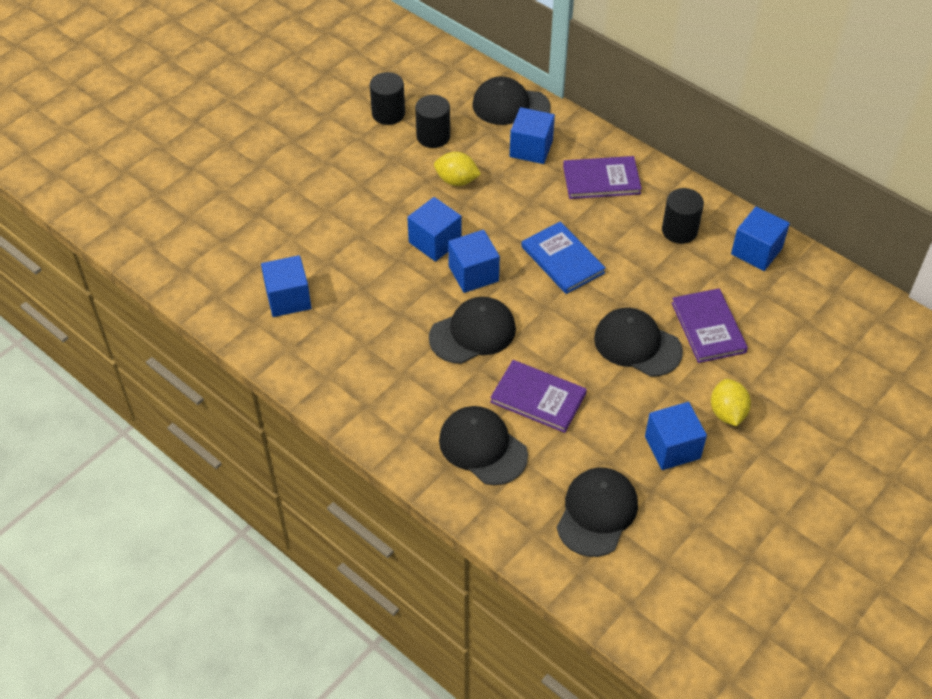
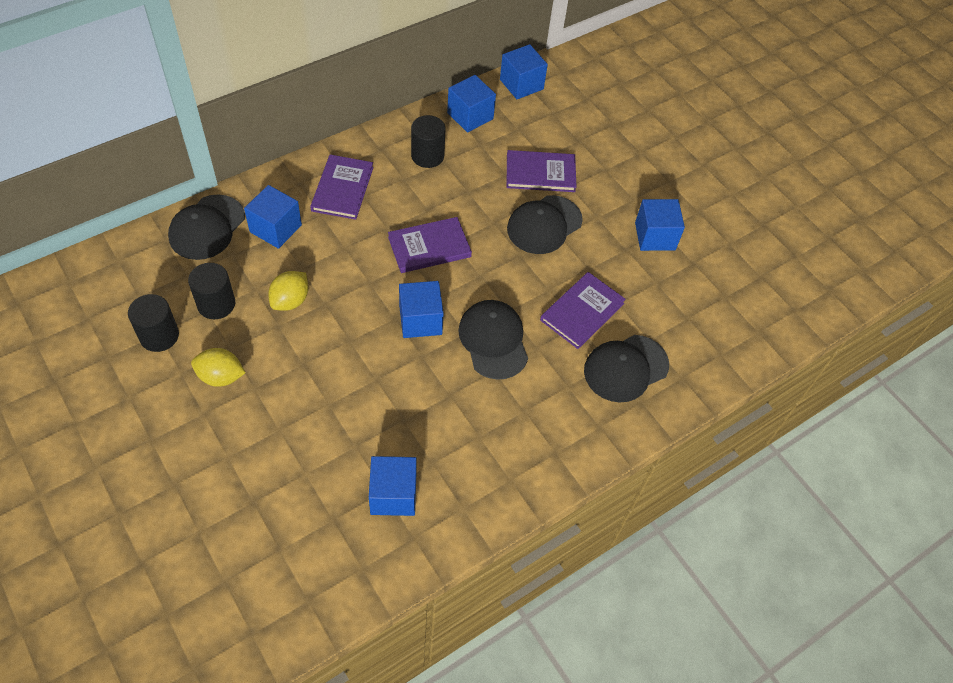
camera: 80 degrees left, 5 degrees up
(435, 242) = (366, 341): blue cube -> blue cube (521, 84)
(562, 260) = (429, 247): blue book -> purple book
(597, 513) = (708, 305): black cap -> none
(727, 413) = (629, 191): yellow lemon -> yellow lemon (221, 376)

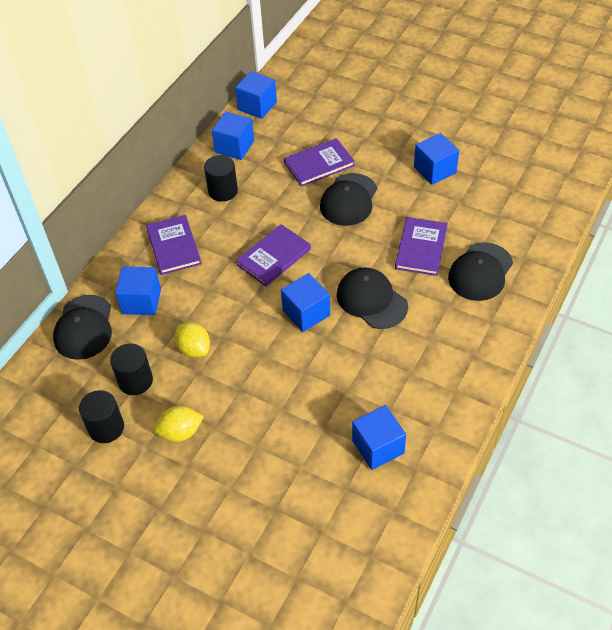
camera: 20 degrees left, 5 degrees down
(290, 301) = (194, 349): yellow lemon -> yellow lemon turned 45 degrees counterclockwise

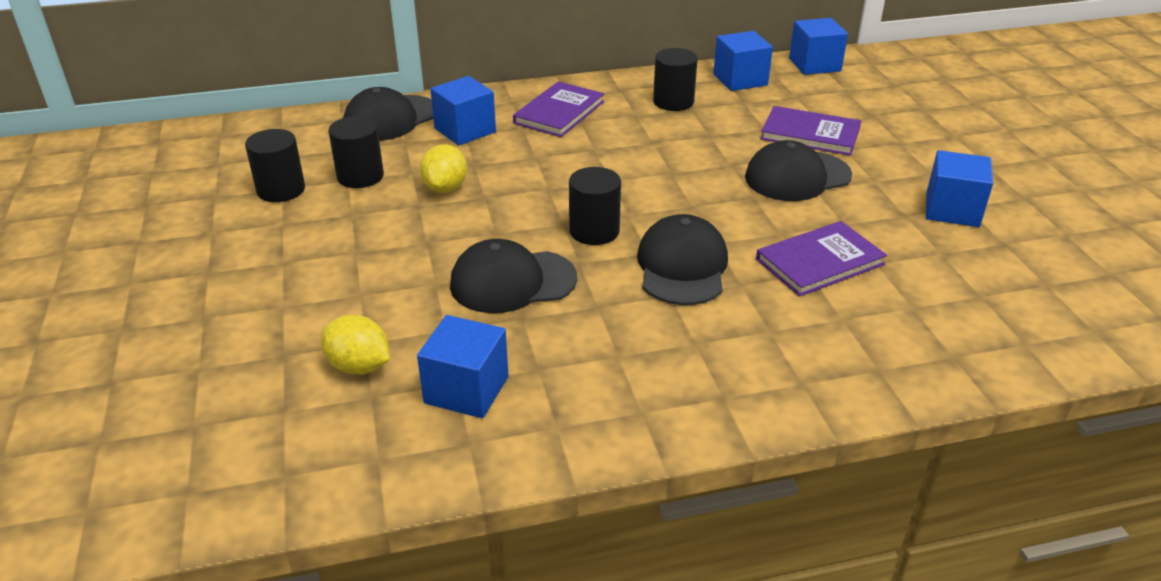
camera: 45 degrees right, 15 degrees down
(180, 432) = (324, 235): yellow lemon -> yellow lemon (359, 366)
(274, 257) = (638, 172): purple book -> none
(306, 313) = (594, 231): blue cube -> black cylinder
(480, 272) = (865, 329): black cap -> black cap (512, 281)

